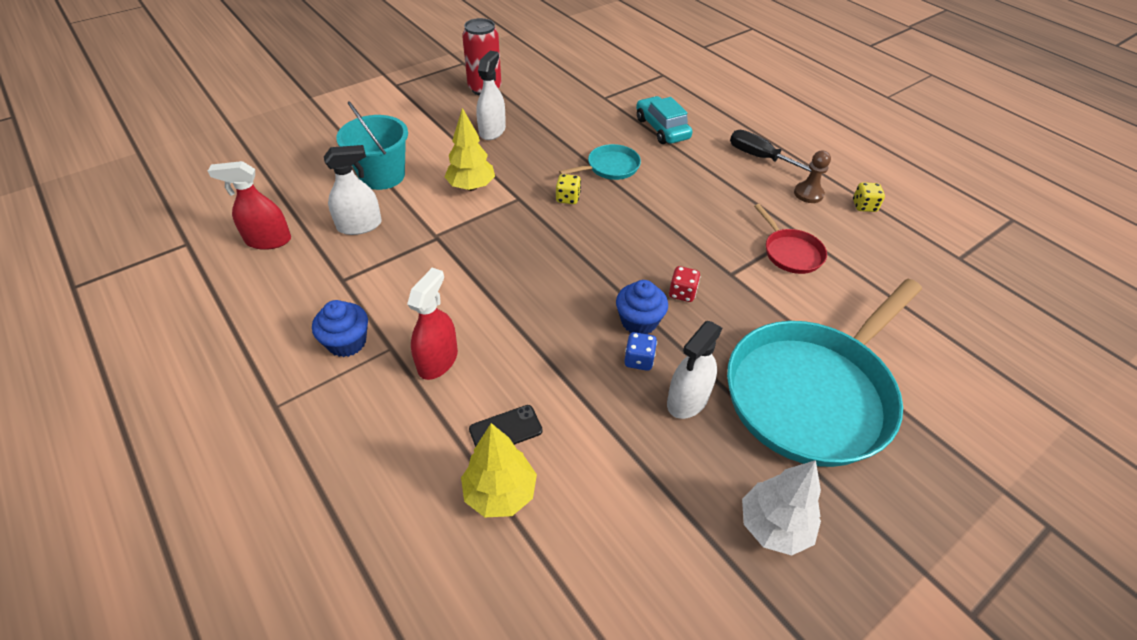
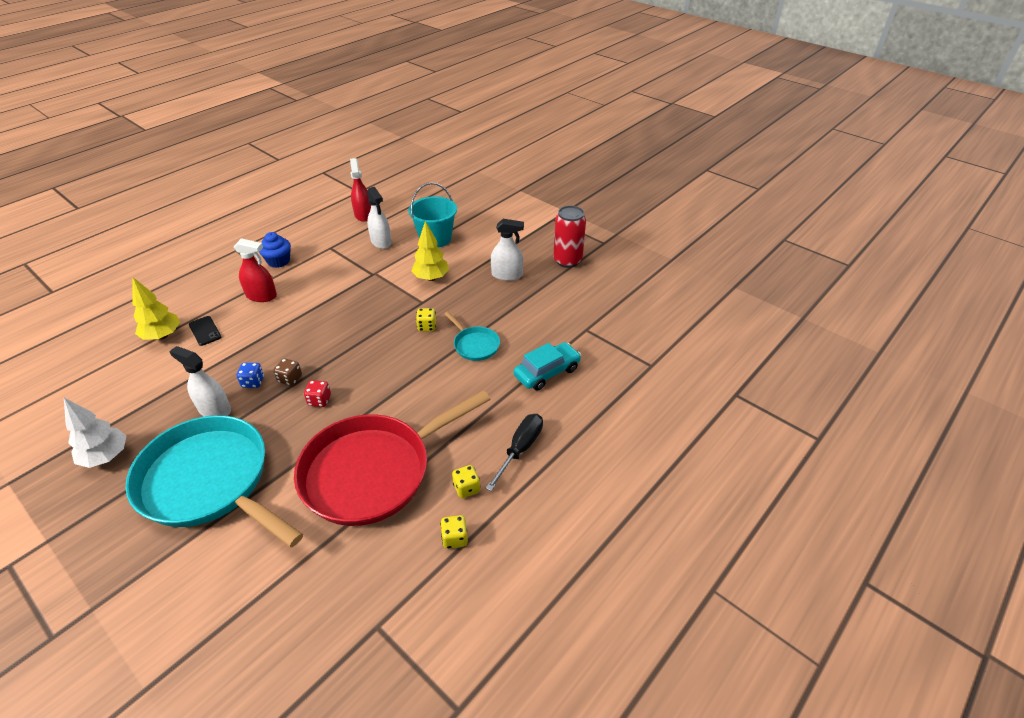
camera: 80 degrees right, 5 degrees down
(639, 321) = (290, 379): blue cupcake -> brown dice
(790, 252) = (373, 471): red pan -> red pan, size x2.30
(808, 194) = (466, 488): brown pawn -> yellow dice

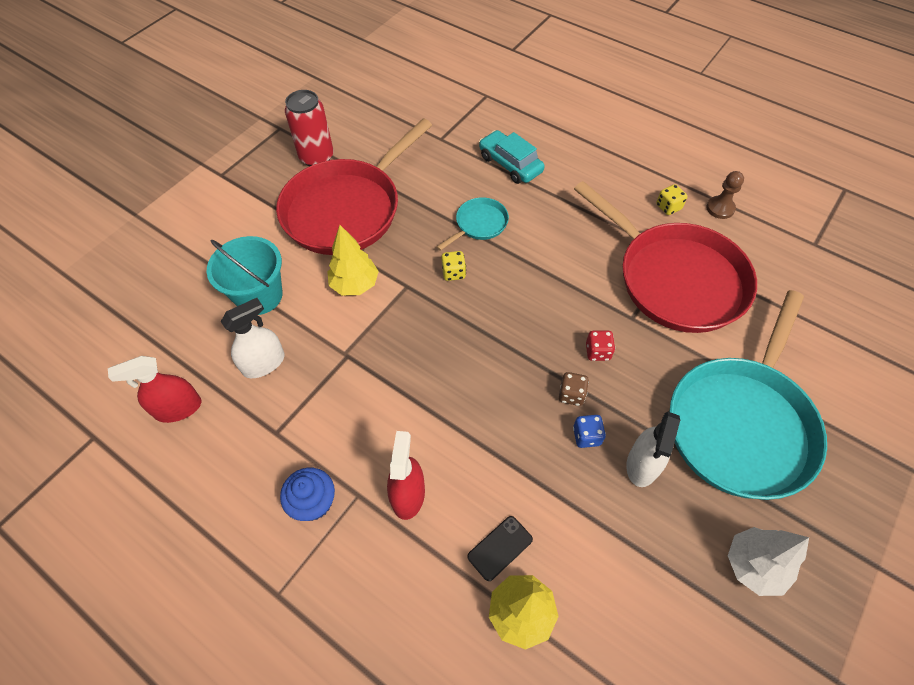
camera: 95 degrees left, 15 degrees up
(455, 538) = (720, 208): yellow dice -> brown pawn
(507, 275) = (346, 209): white spray bottle -> red pan
(520, 449) = (613, 176): black screwdriver -> none

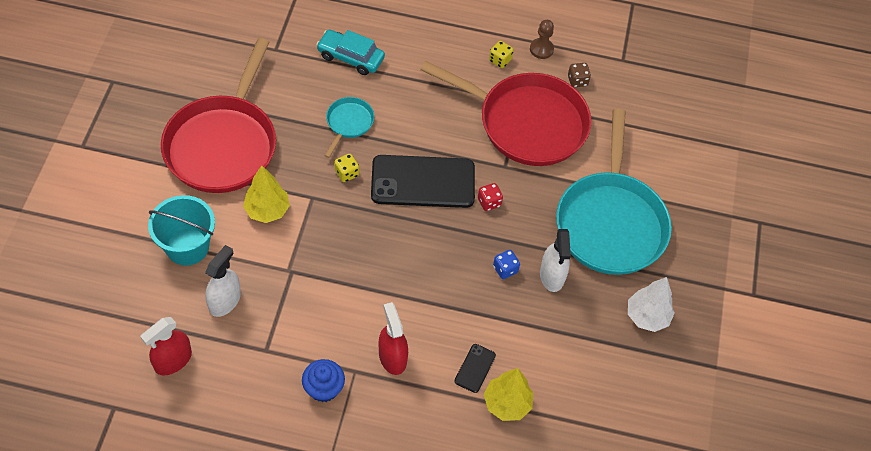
camera: 30 degrees left, 0 degrees up
(316, 157) = (167, 101): red can -> none
(531, 306) = (423, 182): none -> black phone
(571, 394) = (482, 242): brown dice -> brown dice (577, 81)

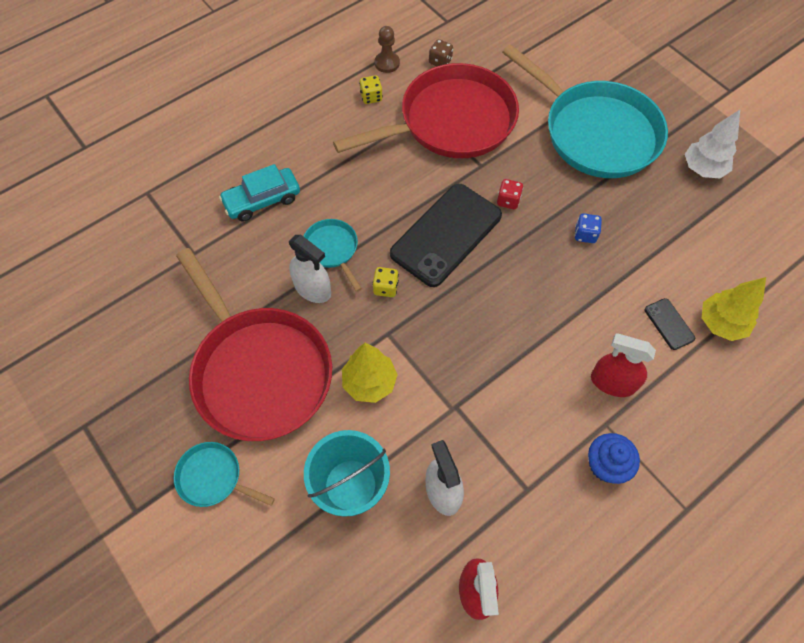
camera: 45 degrees left, 5 degrees up
(134, 170) = (213, 477): none -> turquoise pan
(552, 275) = (616, 206): white spray bottle -> white spray bottle (312, 289)

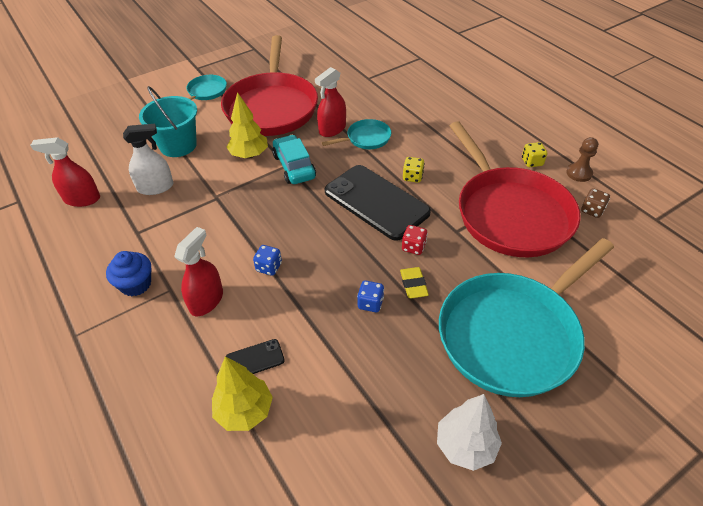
camera: 95 degrees right, 15 degrees down
(259, 371) = (272, 107): red pan -> red pan turned 60 degrees counterclockwise
(262, 200) = (413, 105): turquoise car -> turquoise car (294, 166)
(312, 289) = (332, 129): white spray bottle -> red spray bottle
(385, 288) = (327, 165): yellow dice -> yellow dice (412, 177)
(556, 201) = (413, 285): none -> yellow eraser
(557, 329) = (269, 267): none -> blue dice

